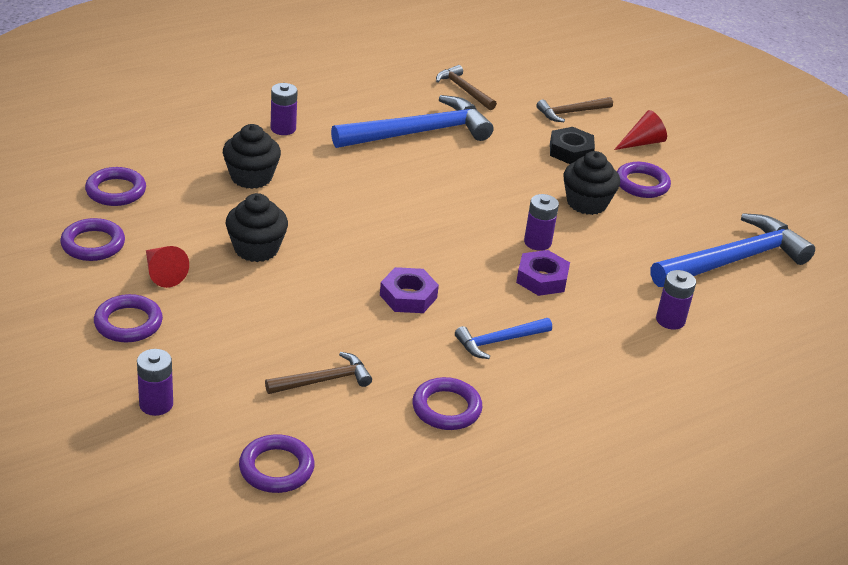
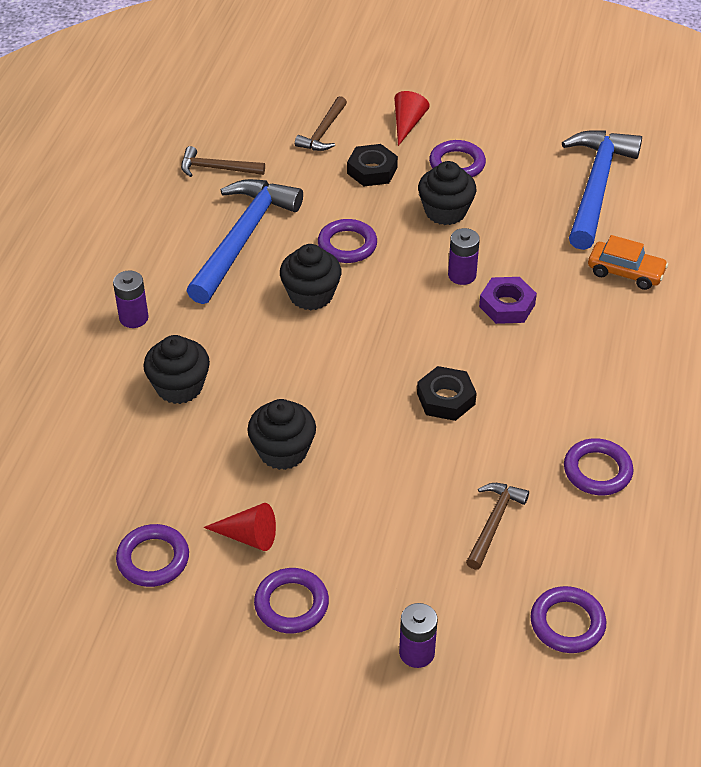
camera: 40 degrees left, 10 degrees up
(116, 191) = (92, 492): purple ring -> purple ring (347, 245)
(408, 296) = (446, 398): purple nut -> black nut
(413, 187) = (311, 295): none -> black cupcake
(499, 341) = (553, 384): blue hammer -> none
(670, 320) = (625, 272): purple battery -> orange car

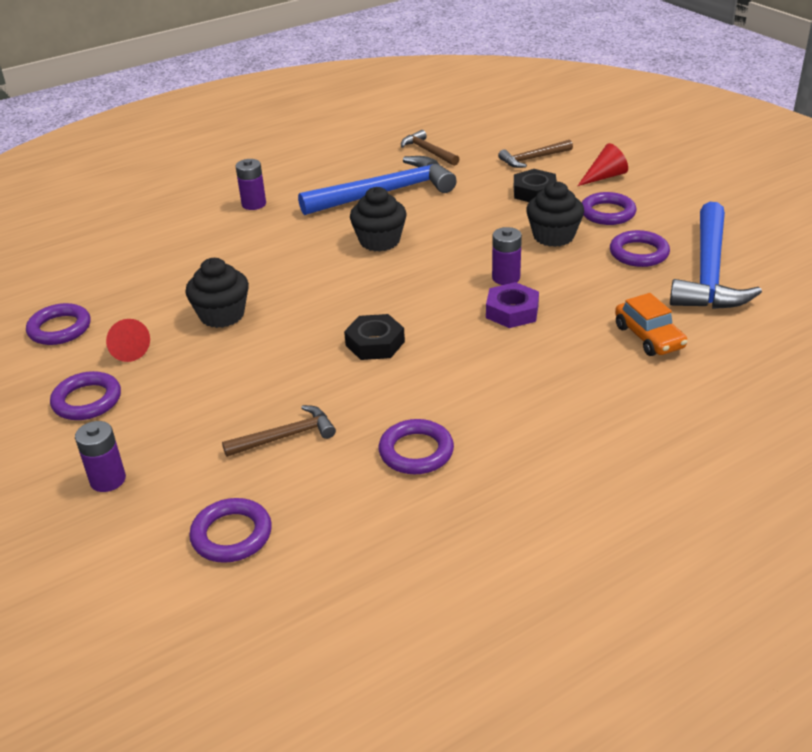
camera: 45 degrees right, 10 degrees down
(179, 387) = (221, 250): black cupcake -> none
(347, 245) = (449, 225): purple ring -> purple ring (639, 253)
(596, 187) = (709, 272): blue hammer -> blue hammer turned 135 degrees clockwise

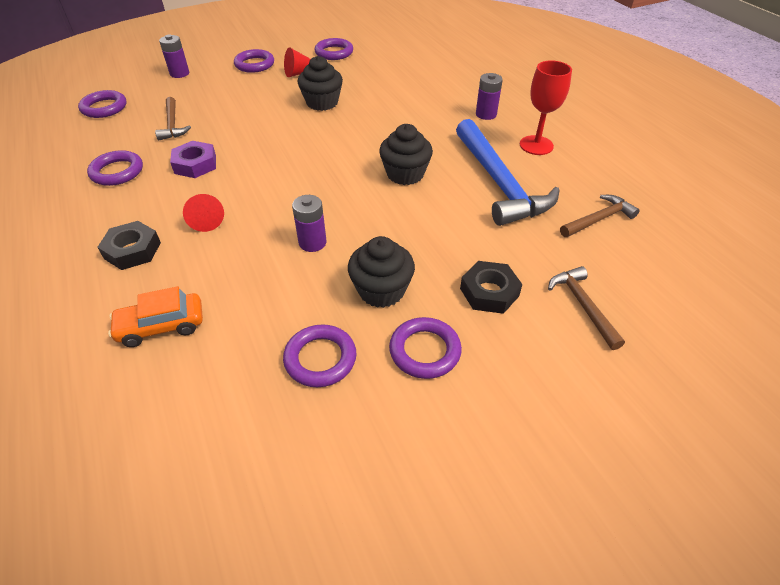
camera: 95 degrees right, 10 degrees up
(316, 177) = (536, 145): none -> red goblet
(375, 343) = (251, 163): black nut -> black nut (132, 250)
(512, 311) = (255, 239): purple nut -> purple nut (195, 164)
(604, 176) = (528, 371): red cone -> red cone (205, 218)
(709, 272) = (251, 420): blue hammer -> none

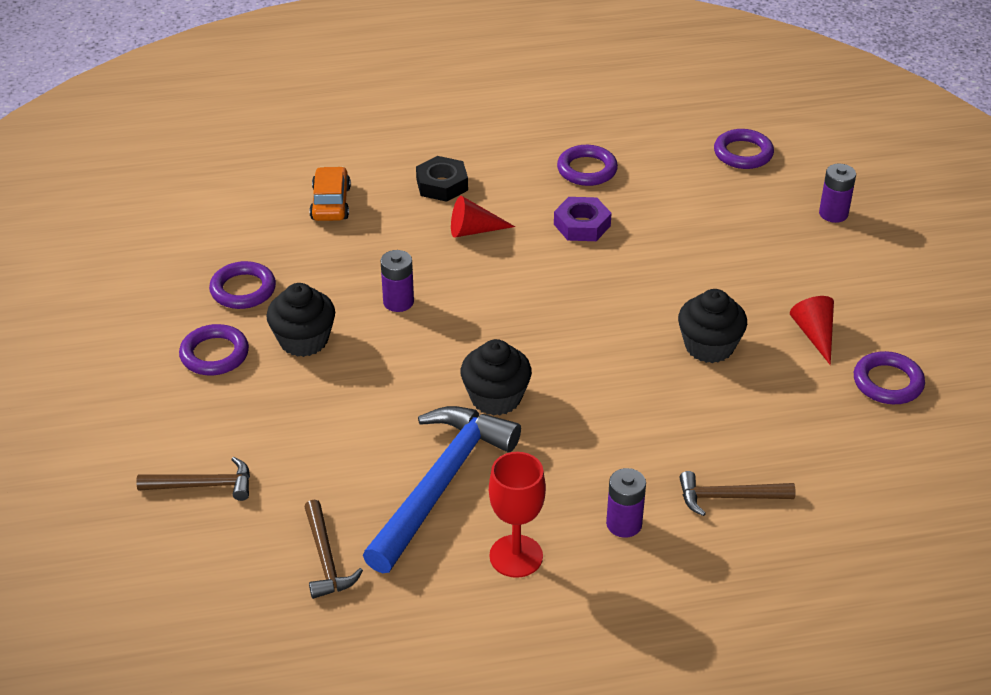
camera: 105 degrees right, 5 degrees down
(172, 124) = (683, 208): brown hammer -> brown hammer (728, 497)
(254, 64) = (853, 288): purple ring -> none
(489, 292) = (260, 418): black nut -> none
(499, 183) = (441, 484): blue hammer -> blue hammer turned 120 degrees clockwise

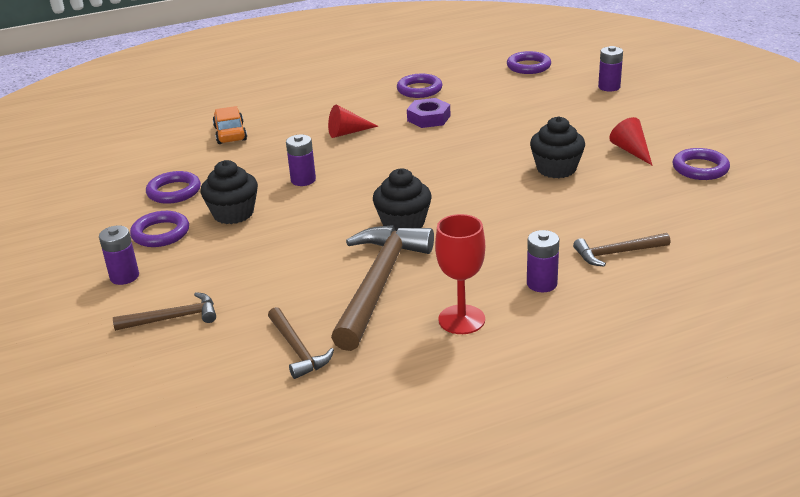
camera: 10 degrees left, 10 degrees down
(162, 413) = (124, 276): none -> purple battery
(441, 484) = (379, 284): blue hammer -> brown hammer
(442, 185) = (313, 112): black nut -> none

